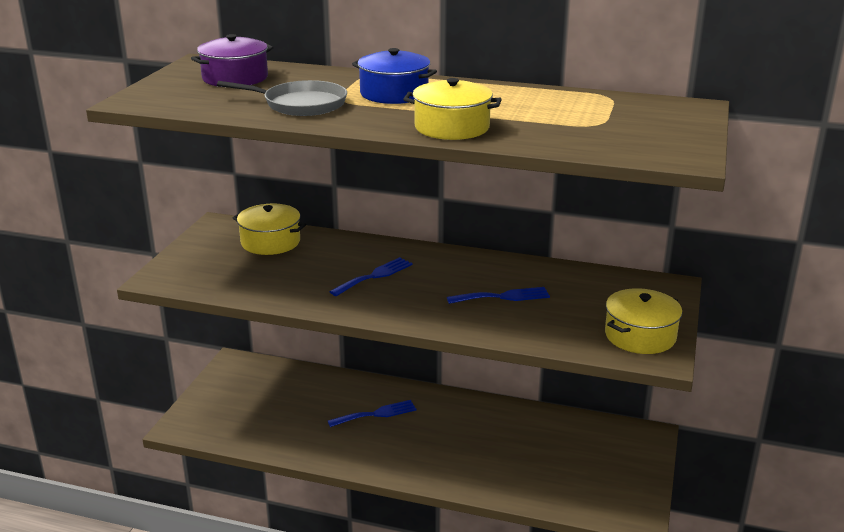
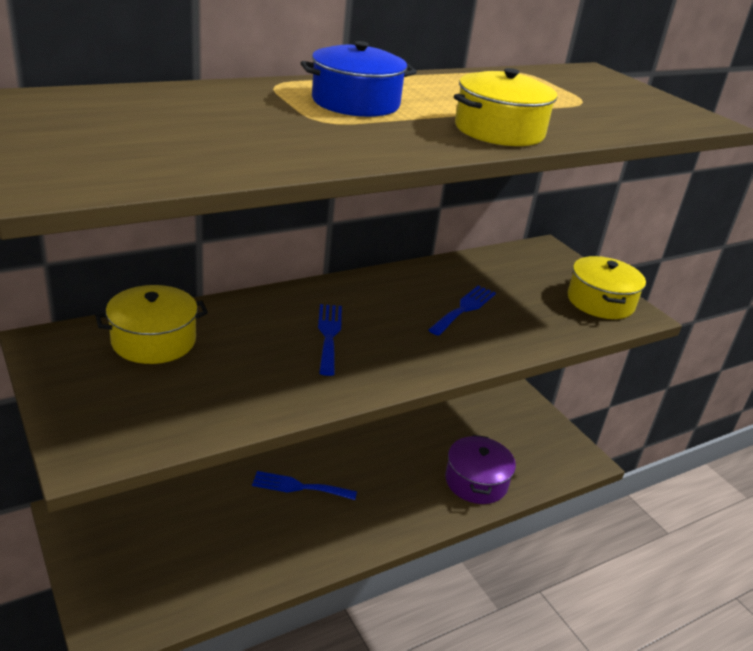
camera: 50 degrees left, 5 degrees up
(235, 78) = (123, 116): purple pot -> purple pot (476, 481)
(301, 104) = (295, 137): grey pan -> none
(376, 414) = (299, 487): blue fork -> blue fork turned 105 degrees counterclockwise

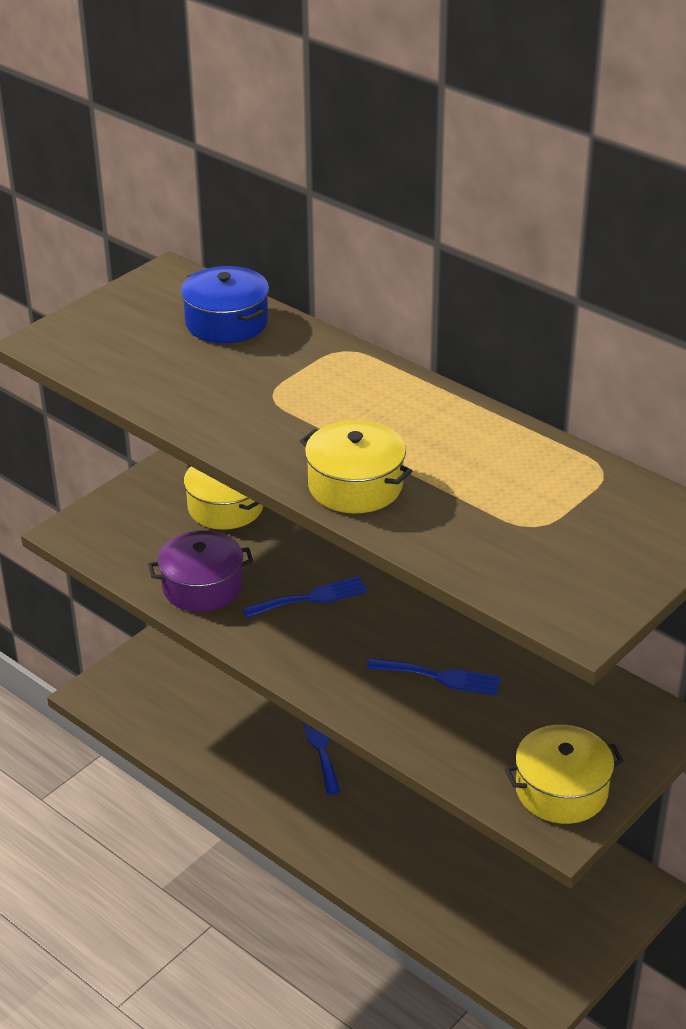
camera: 75 degrees right, 5 degrees up
(355, 102) = (342, 398): blue pot -> blue pot (226, 322)
(476, 481) = (425, 890): purple pot -> purple pot (202, 586)

